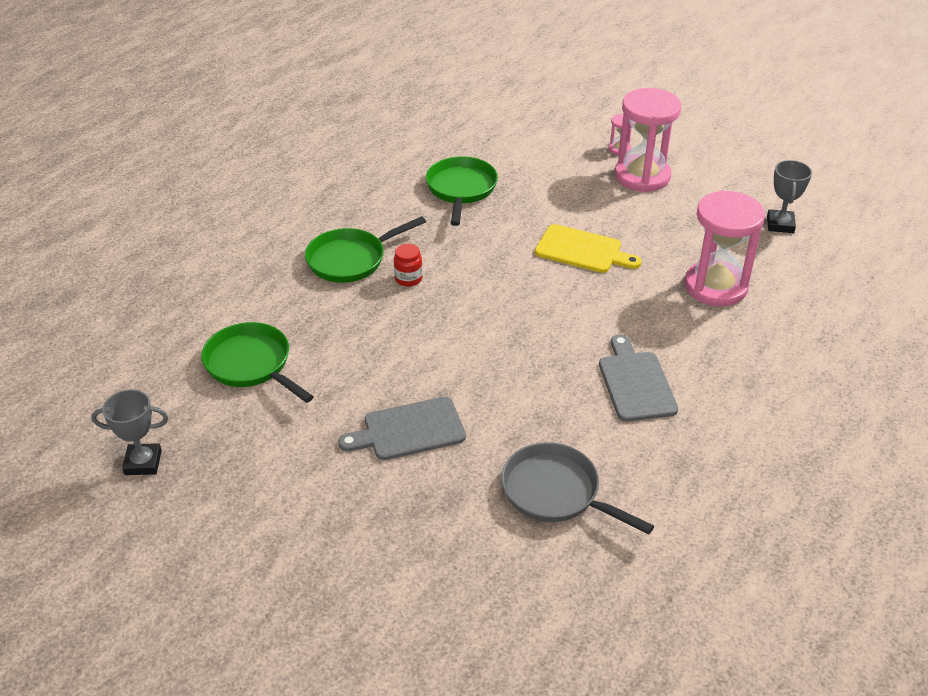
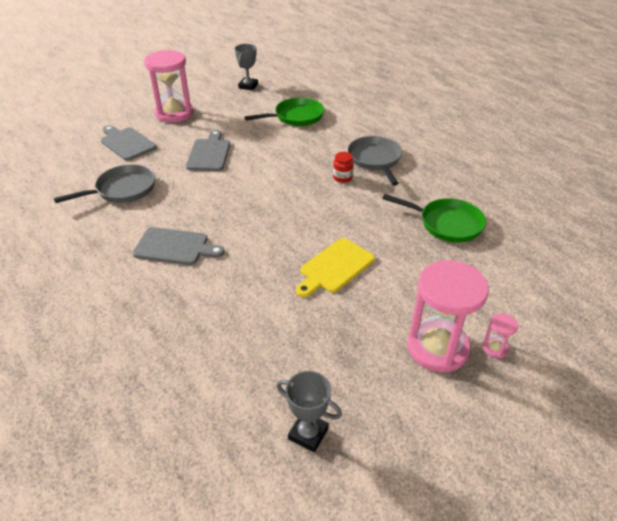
camera: 110 degrees right, 0 degrees up
(351, 259) = (375, 160): green pan -> grey pan
(424, 555) = (127, 143): none -> grey cutting board
(715, 286) = (243, 333): pink hourglass -> pink hourglass (174, 113)

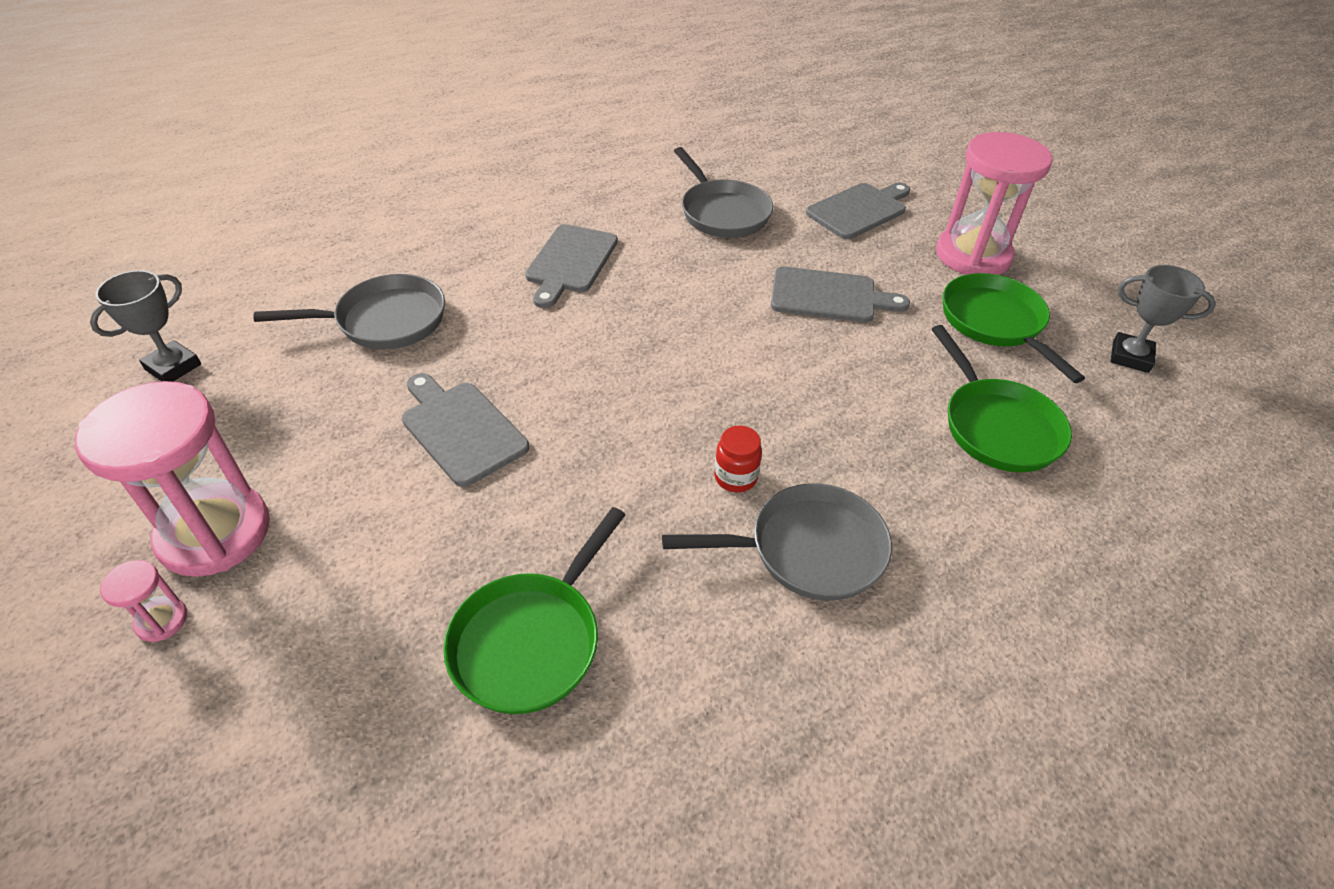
camera: 95 degrees right, 5 degrees up
(228, 112) = (995, 323): none -> green pan
(242, 324) = (384, 321): none -> grey pan
(334, 267) = (461, 429): yellow cutting board -> grey cutting board

